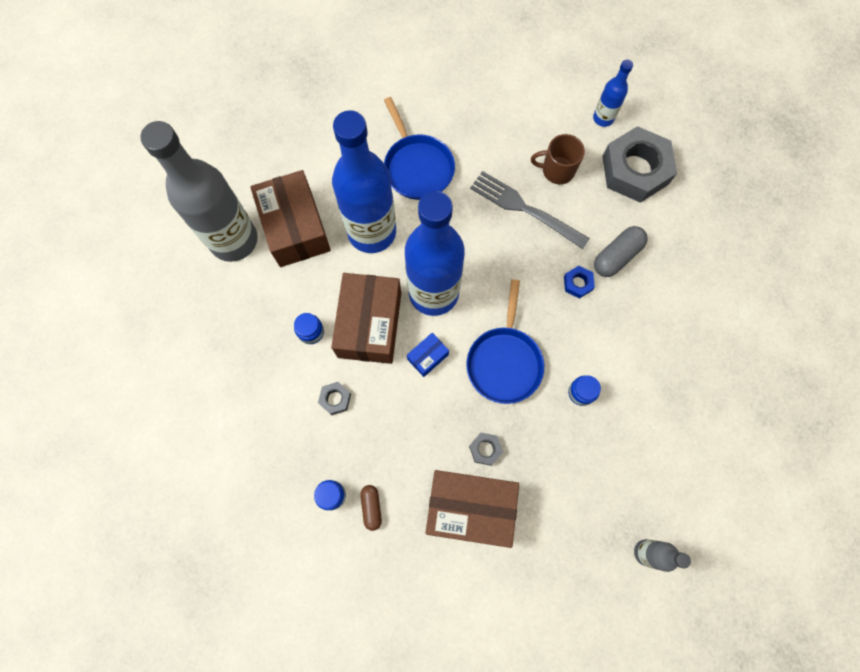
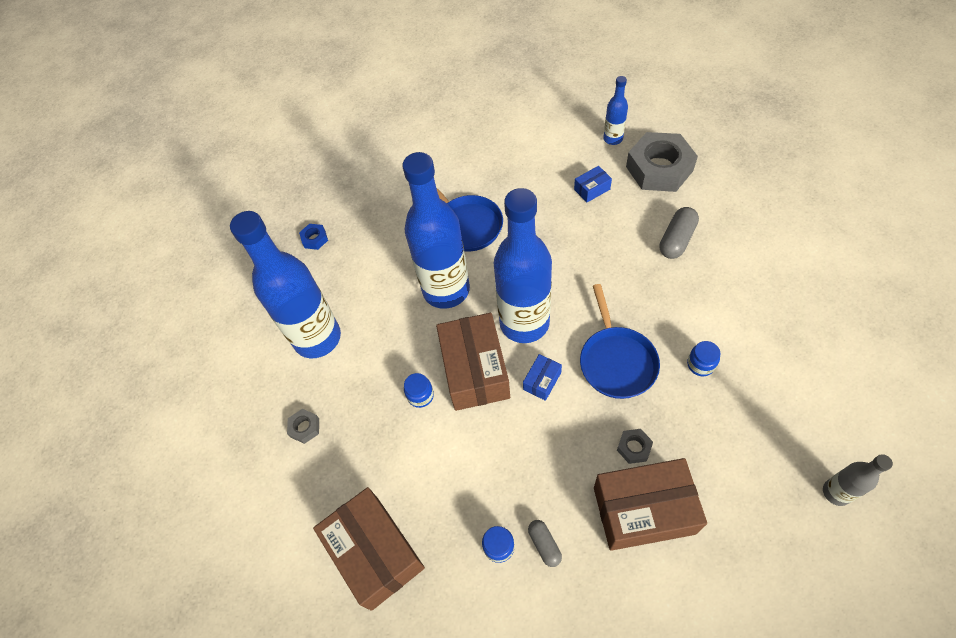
camera: 10 degrees left, 15 degrees down
(234, 240) = (317, 338): grey bottle -> blue bottle
(295, 228) = (372, 309): brown box -> brown box (375, 552)
(335, 399) = (467, 450): grey nut -> grey nut (305, 427)
(371, 507) = (544, 545): brown capsule -> grey capsule
(525, 209) = (577, 228): grey fork -> none
(557, 170) = (592, 189): brown mug -> blue box
(577, 283) = (652, 273): blue nut -> blue nut (315, 239)

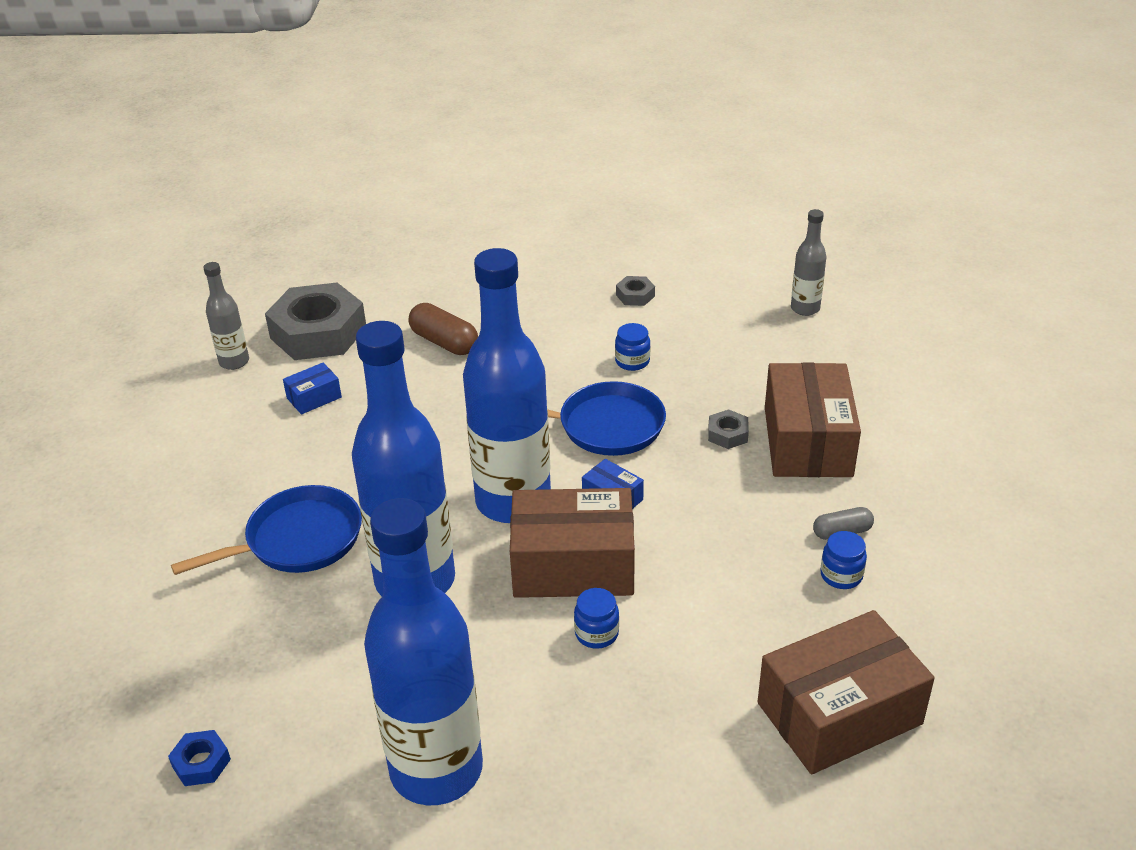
camera: 85 degrees left, 20 degrees down
(305, 427) = (612, 798): grey nut -> grey nut (635, 295)
(592, 189) = (314, 398): blue box -> blue box turned 75 degrees clockwise
(613, 139) = (234, 362): blue bottle -> grey bottle
(677, 240) = (444, 342): grey capsule -> brown capsule

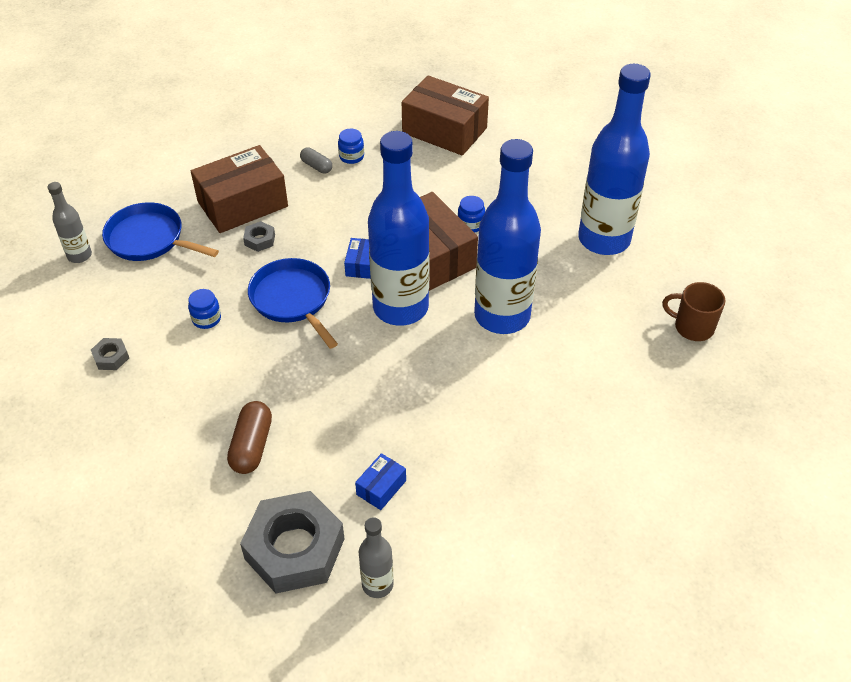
camera: 125 degrees left, 10 degrees up
(201, 763) = (692, 327): blue nut -> brown mug
(298, 539) = (522, 393): blue pan -> blue pan (149, 239)
(314, 398) = (381, 487): blue box -> blue box turned 75 degrees counterclockwise

